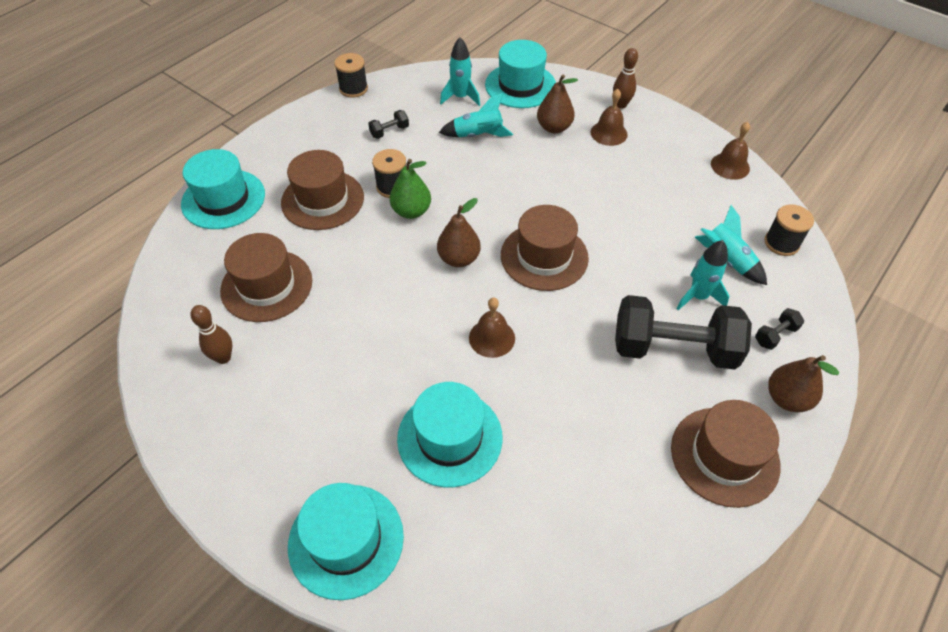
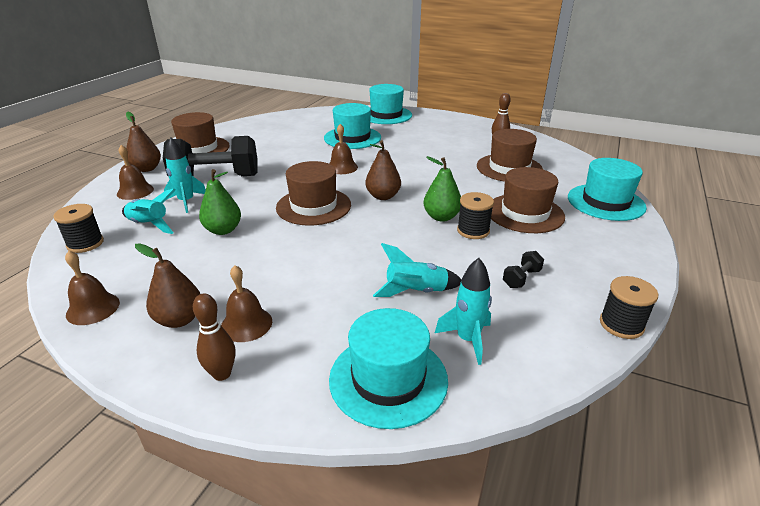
camera: 165 degrees right, 20 degrees down
(554, 128) = (322, 318): brown pear -> brown pear (179, 319)
(643, 236) = (223, 230): none -> green pear
(775, 335) = (135, 191): black dumbbell -> brown bell

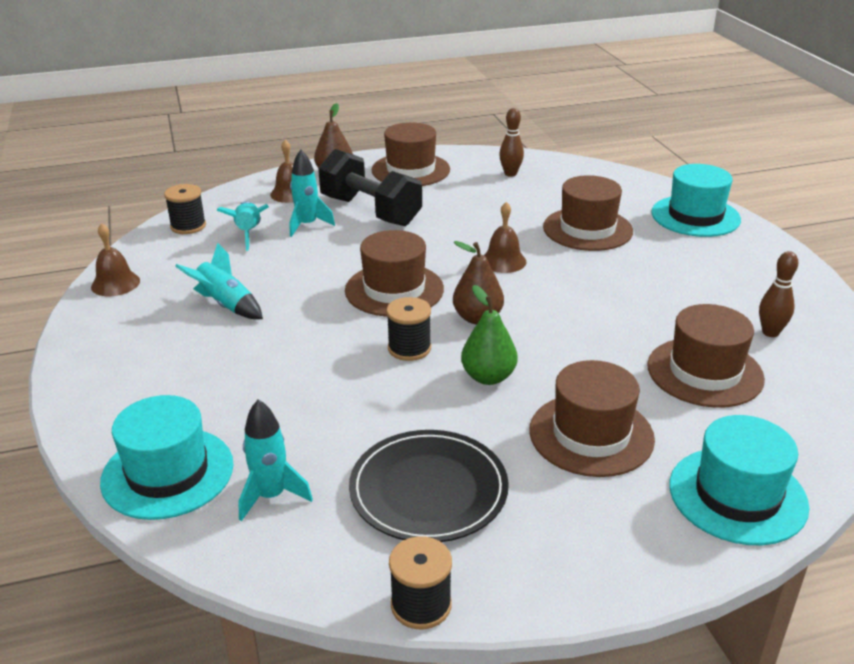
camera: 50 degrees right, 0 degrees up
(179, 319) = (140, 327): brown pear -> none
(222, 374) = (97, 385): brown bowling pin -> brown bowling pin (510, 174)
(223, 230) = (286, 270): green pear -> none
(246, 324) = (167, 361): brown bell -> none
(352, 138) = (587, 229): turquoise hat -> brown hat
(416, 292) = (316, 428): turquoise rocket -> turquoise rocket (226, 305)
(473, 231) = (488, 412): black spool -> black spool (409, 348)
(521, 278) = (428, 490): black dumbbell -> black plate

